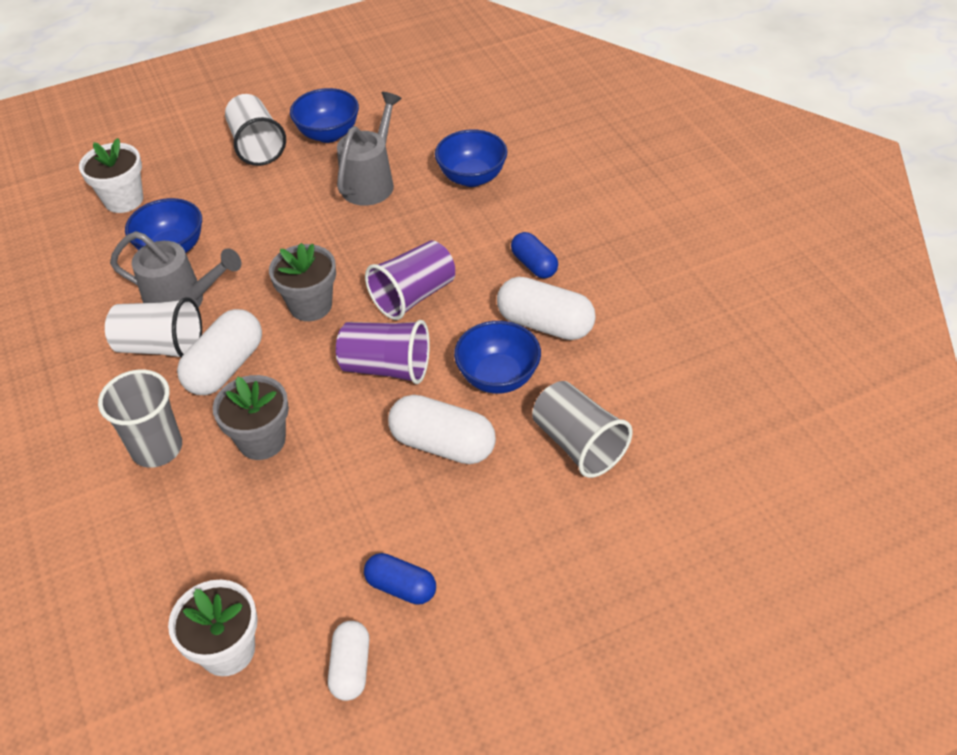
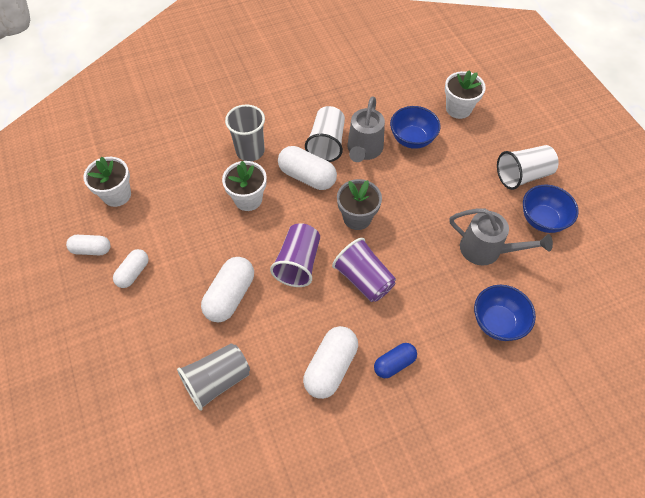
camera: 90 degrees right, 10 degrees up
(262, 440) = (248, 199): grey flower pot -> white flower pot
(401, 587) = (133, 273): blue capsule -> white capsule
(498, 377) = (282, 332): blue bowl -> none

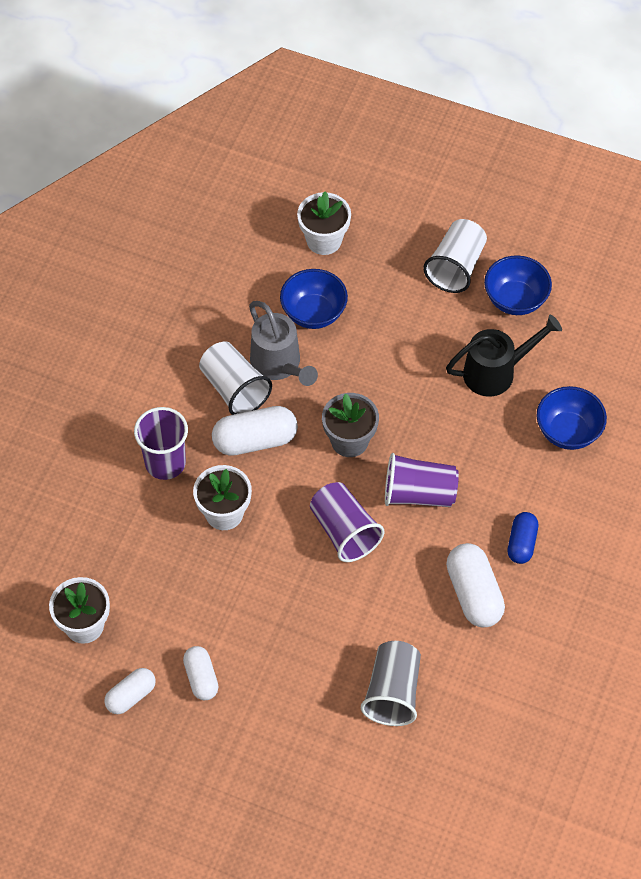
camera: 45 degrees left, 0 degrees up
(230, 296) = (318, 615): white capsule -> none
(250, 151) = (165, 463): grey cup -> purple cup
(487, 250) = (497, 372): grey watering can -> black watering can

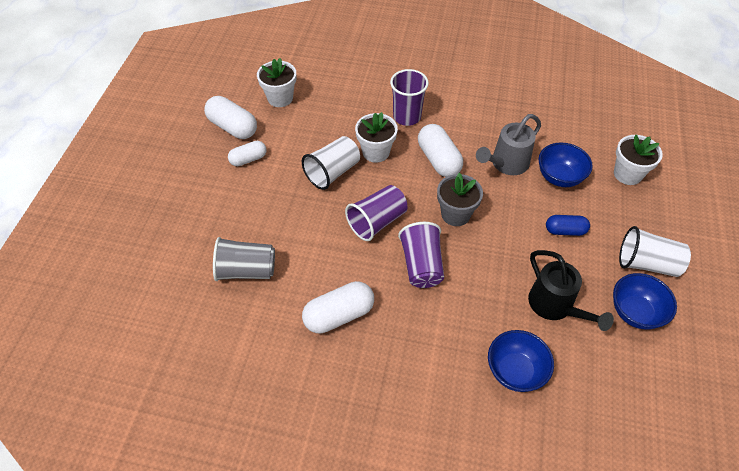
camera: 80 degrees right, 5 degrees down
(131, 696) = (233, 127): white capsule -> white capsule, size x1.60
(234, 389) = (476, 143): white cup -> white cup (332, 172)
(521, 543) = (393, 346): blue capsule -> blue capsule (565, 231)

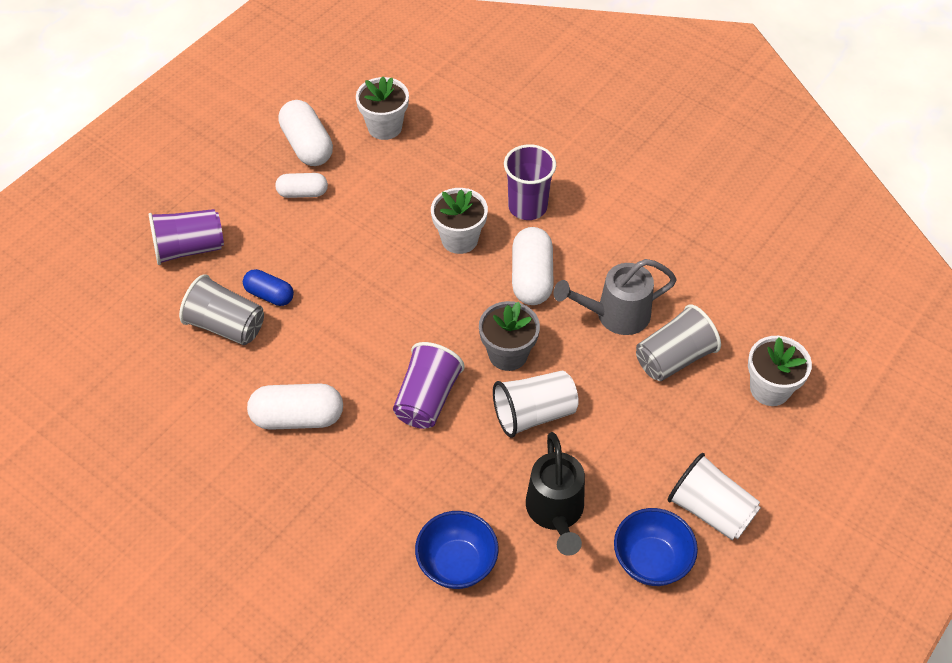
camera: 25 degrees right, 0 degrees up
(332, 172) = (391, 246): white cup -> white cup (534, 414)
(377, 222) = (407, 327): purple cup -> purple cup (189, 248)
(559, 177) = (674, 358): blue bowl -> grey cup
(565, 231) = (633, 428): blue capsule -> blue capsule (269, 295)

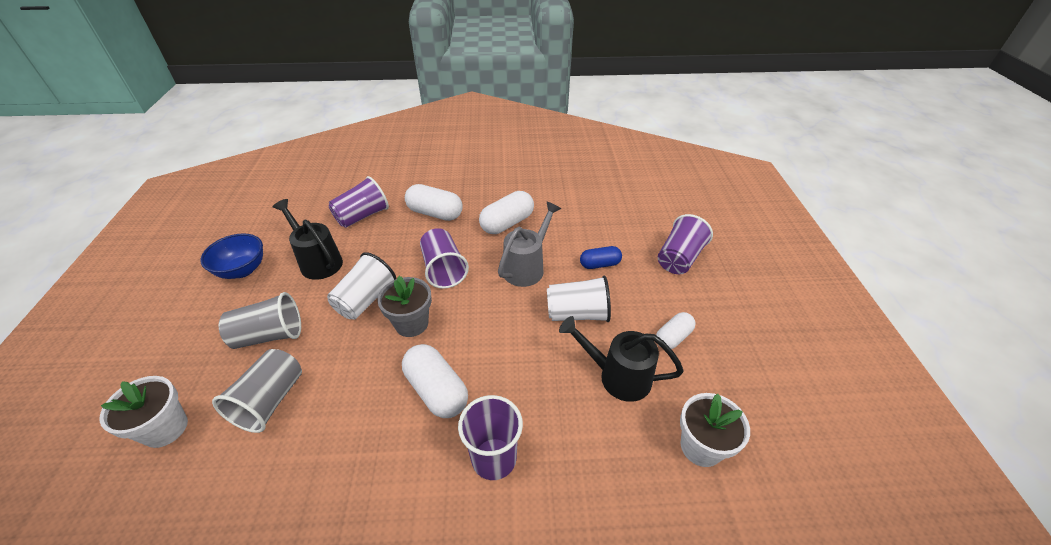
camera: 140 degrees right, 10 degrees down
(226, 326) = (599, 237): grey cup -> grey cup (269, 335)
(307, 145) = (726, 377): white capsule -> white capsule (435, 213)
(383, 197) = (617, 376): none -> black watering can
(457, 563) = (362, 216): blue bowl -> purple cup
(459, 239) = (523, 383): white flower pot -> none
(614, 315) = (343, 405): grey watering can -> grey watering can (527, 267)
(710, 510) = (206, 314): white cup -> white cup (577, 314)

